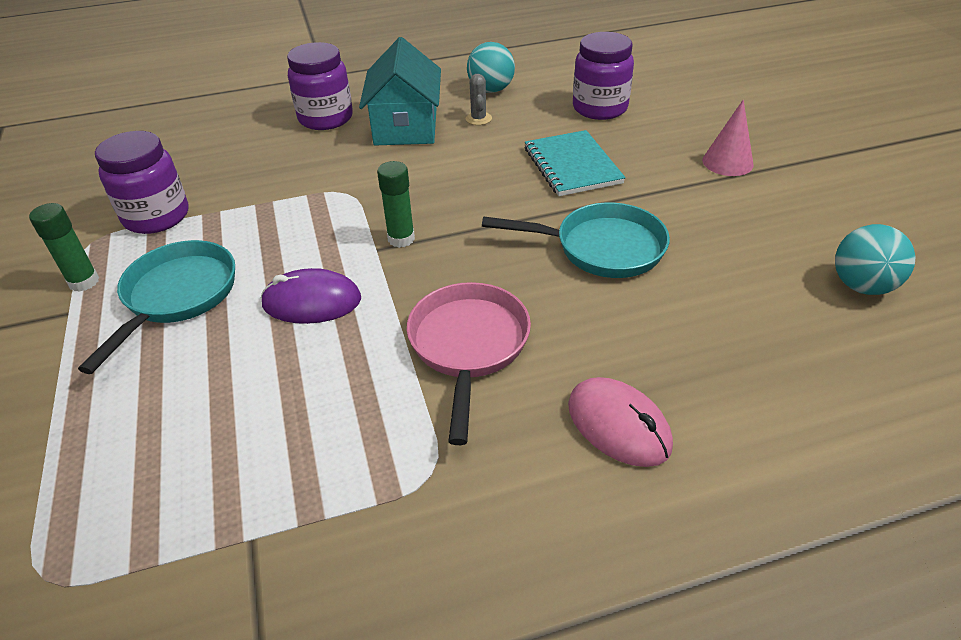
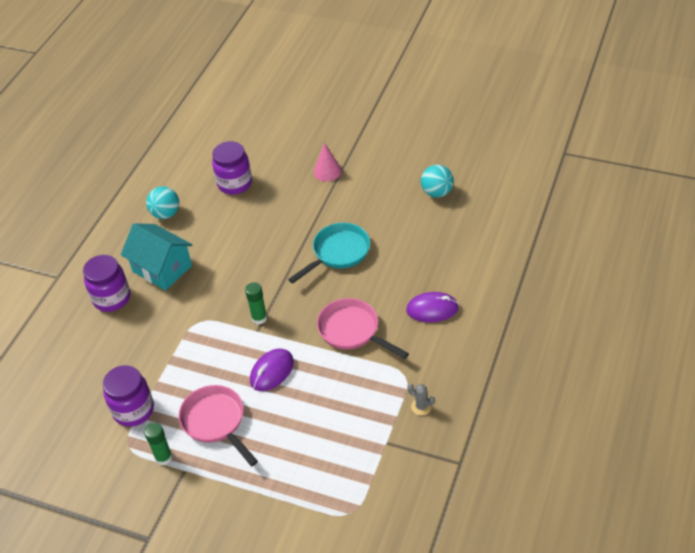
camera: 50 degrees left, 5 degrees up
(177, 296) = (216, 422): turquoise pan -> pink pan
(478, 119) = (189, 235): grey cactus -> grey cactus (421, 407)
(572, 166) = (270, 225): turquoise notebook -> none
(618, 425) = (432, 309): pink mouse -> purple mouse

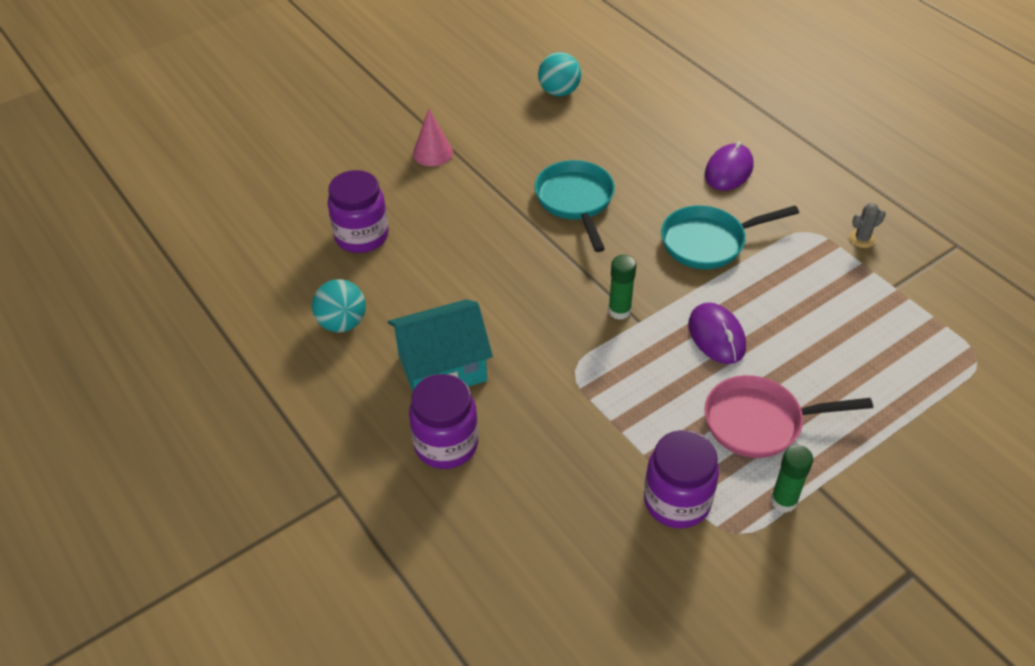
camera: 60 degrees left, 0 degrees up
(352, 331) = (708, 242): pink pan -> turquoise pan

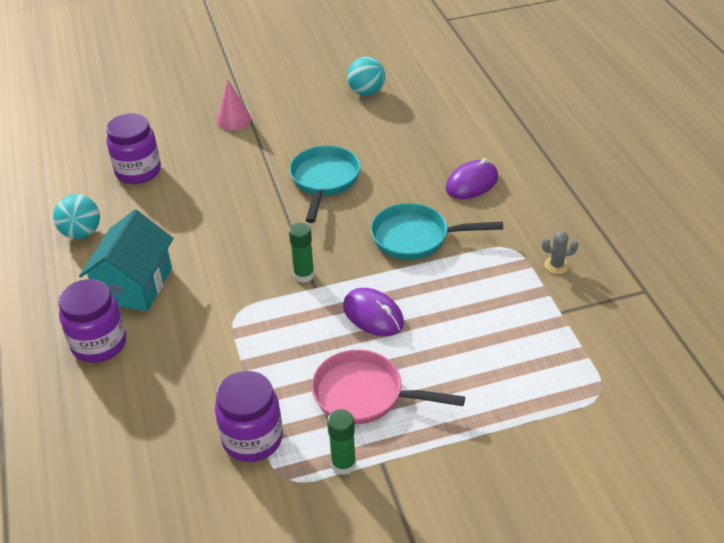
camera: 20 degrees right, 5 degrees down
(442, 368) = (134, 285): turquoise house -> turquoise house turned 75 degrees counterclockwise
(716, 336) = (373, 315): purple mouse -> purple mouse turned 45 degrees counterclockwise

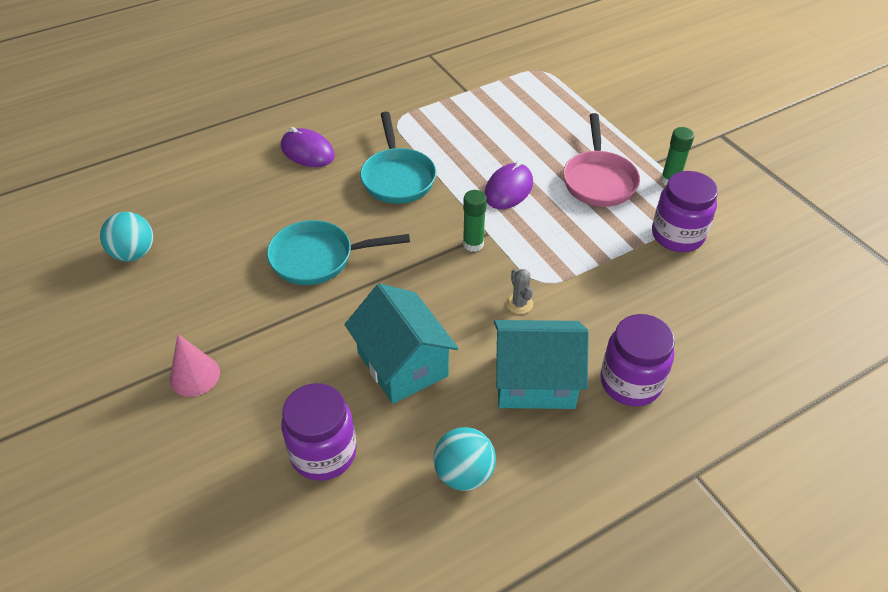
camera: 105 degrees left, 5 degrees up
(191, 215) = (402, 364): none -> turquoise house
(556, 265) = (412, 96): grey cactus -> grey cactus (519, 303)

